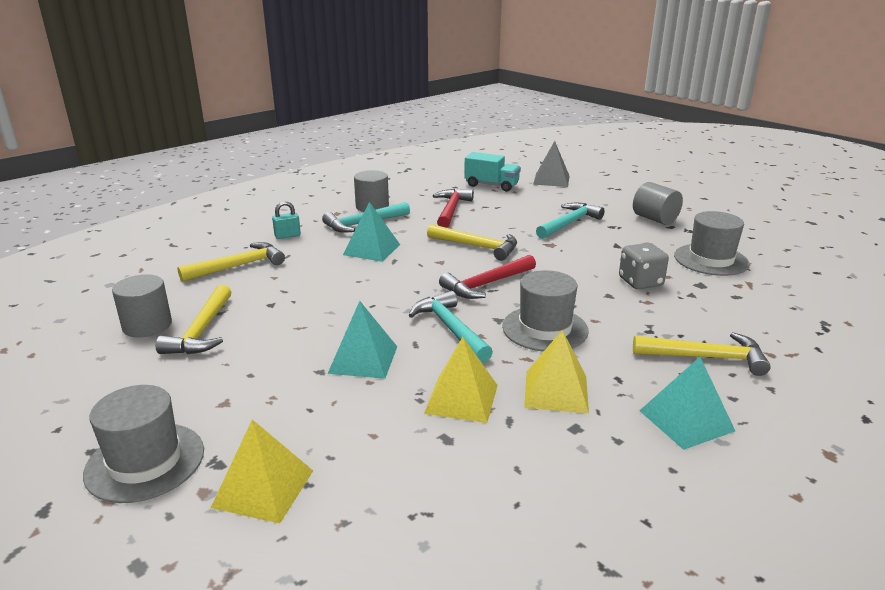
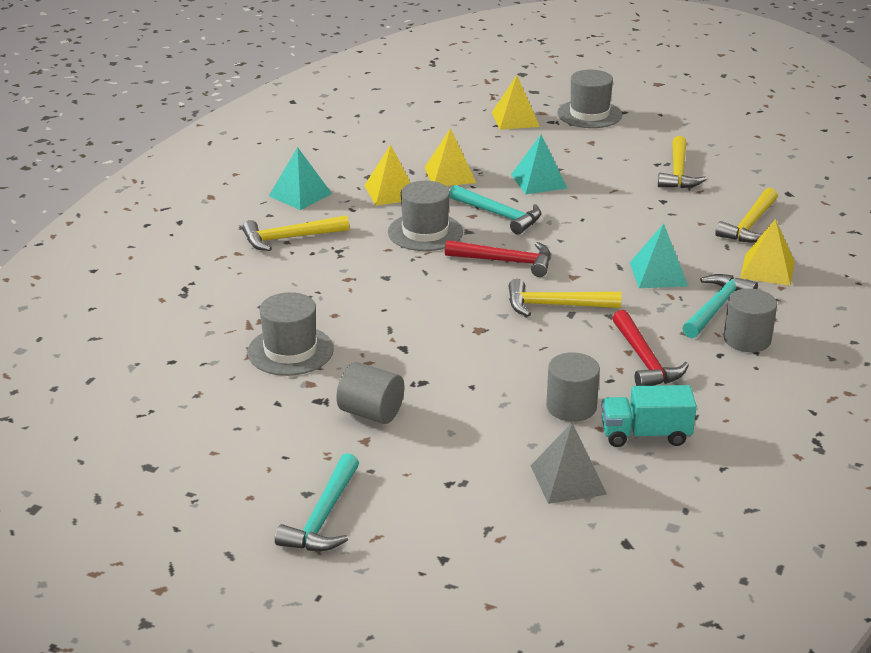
camera: 155 degrees right, 5 degrees up
(147, 325) = (723, 166): grey cylinder -> grey cylinder (571, 407)
(202, 331) = (678, 172): yellow hammer -> yellow hammer turned 150 degrees counterclockwise
(287, 236) = (767, 269): turquoise padlock -> yellow pyramid
(486, 284) = (505, 261): red hammer -> red hammer turned 75 degrees clockwise
(569, 223) = (478, 373): turquoise hammer -> turquoise hammer (323, 517)
(640, 282) = (360, 300): grey dice -> none

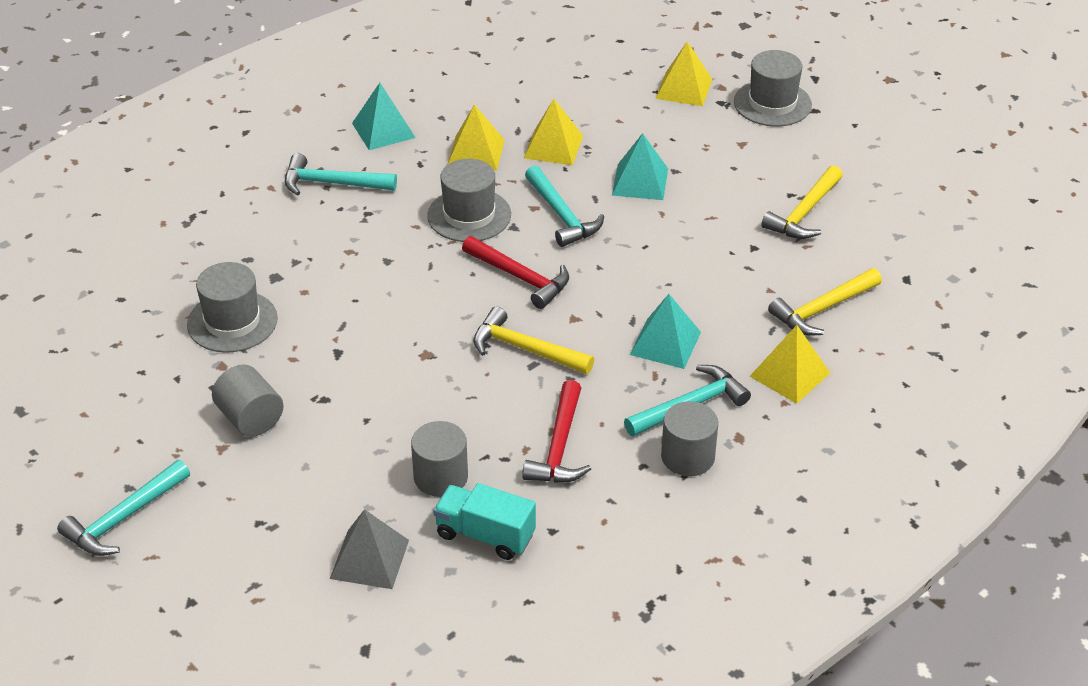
camera: 25 degrees right, 10 degrees up
(290, 238) = (332, 183): yellow hammer -> turquoise hammer

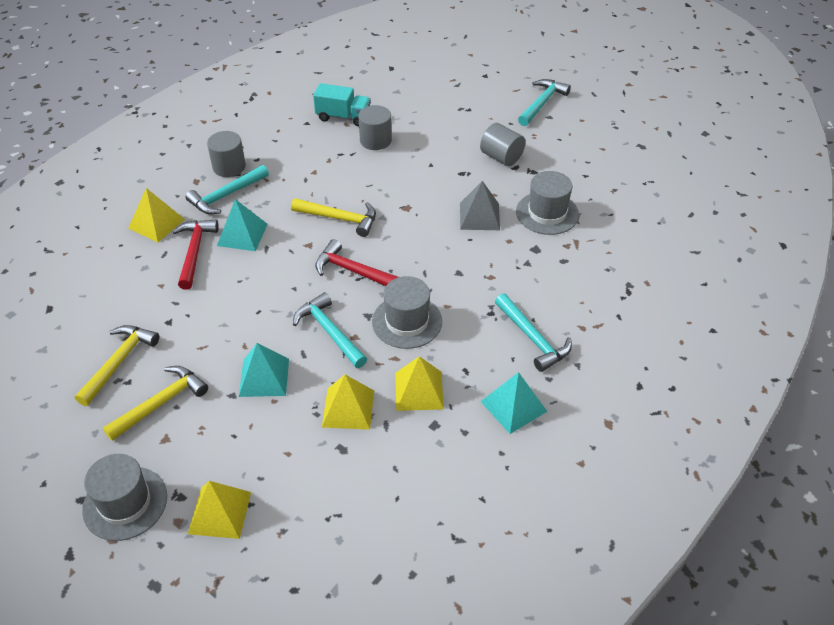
camera: 170 degrees right, 5 degrees up
(332, 183) = (532, 338): turquoise hammer -> turquoise hammer turned 60 degrees clockwise
(369, 559) = (402, 100): grey pyramid -> grey pyramid (479, 216)
(559, 446) = (308, 164): red hammer -> red hammer (194, 252)
(823, 309) = (122, 274): yellow hammer -> yellow hammer (161, 403)

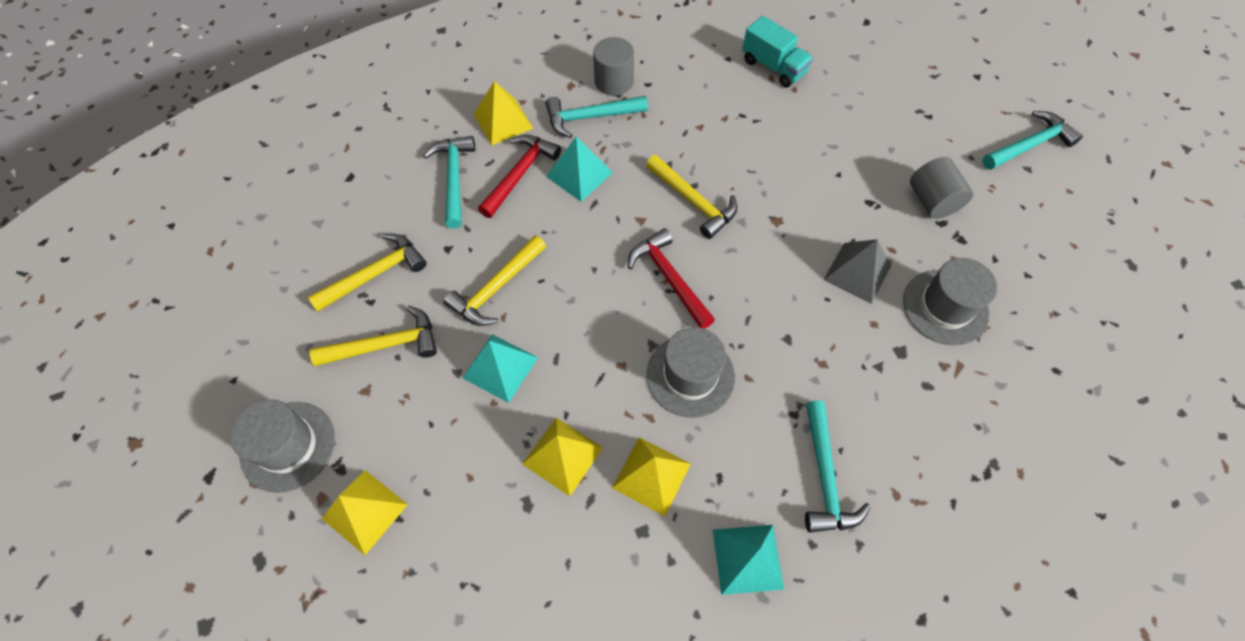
camera: 30 degrees right, 15 degrees up
(226, 330) = (496, 288): none -> yellow hammer
(330, 332) = (599, 345): turquoise hammer -> turquoise hammer (454, 179)
(375, 140) = (792, 114): grey cylinder -> none

